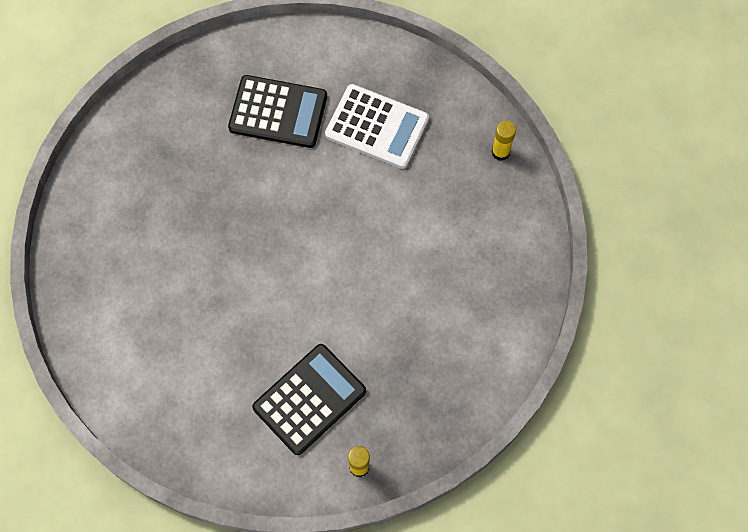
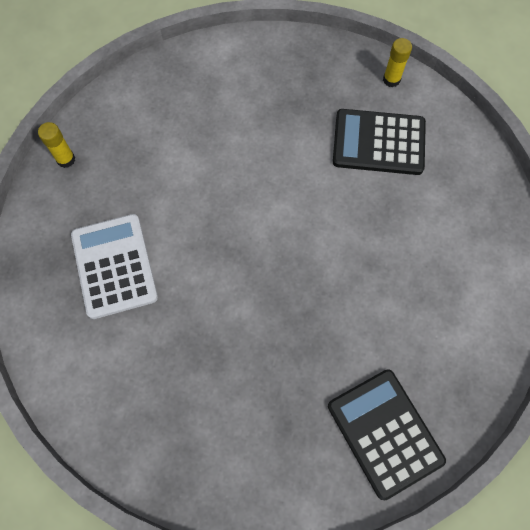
camera: 130 degrees left, 0 degrees up
(278, 112) = (164, 359): black calculator -> black calculator (384, 433)

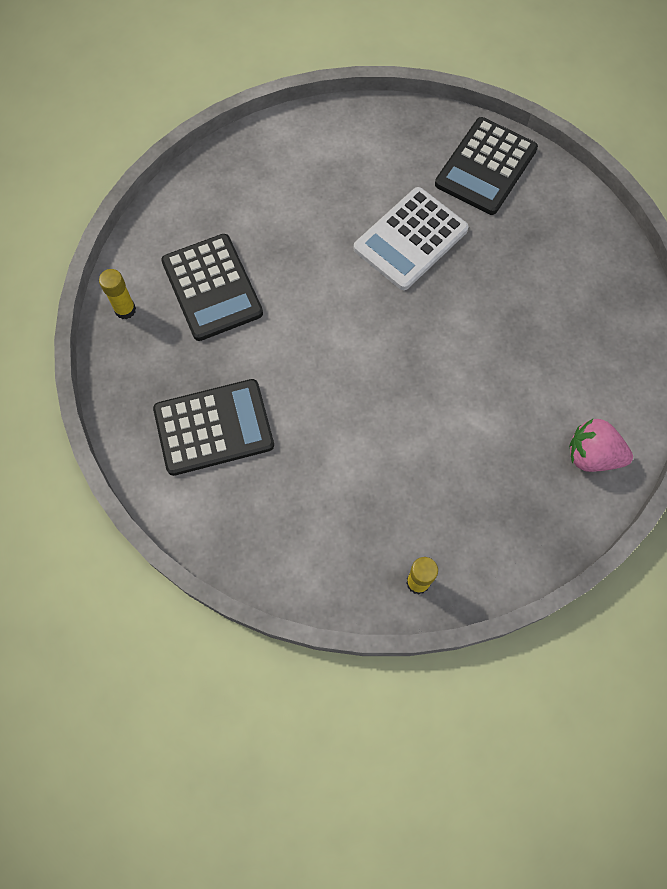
camera: 120 degrees left, 0 degrees up
(62, 336) = (592, 455): none -> pink strawberry
(114, 266) = (497, 453): white calculator -> white calculator (410, 239)
(261, 93) = (214, 427): none -> black calculator

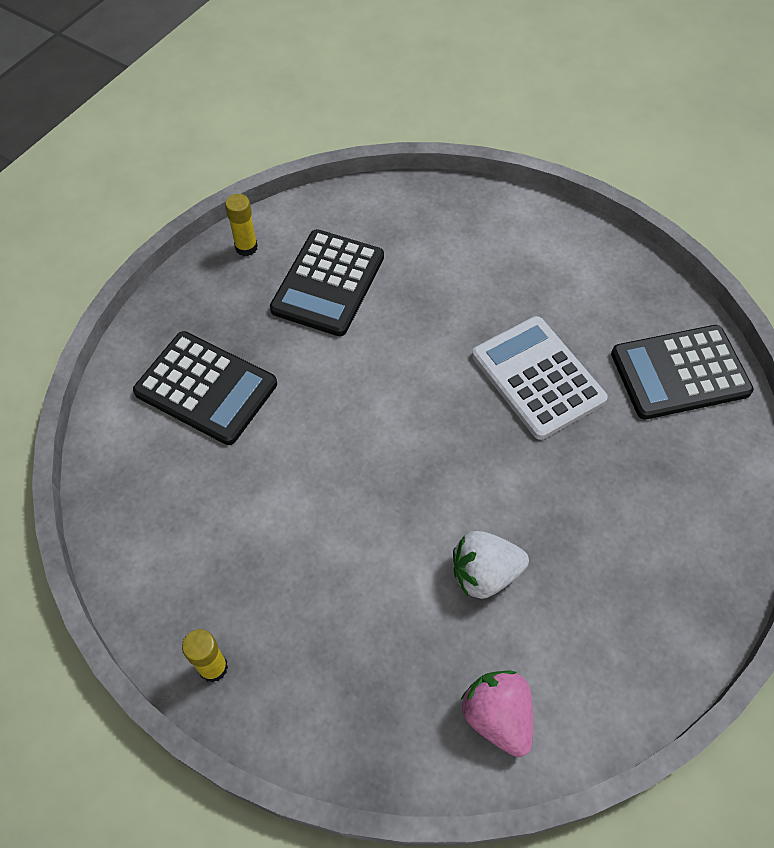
camera: 45 degrees right, 10 degrees down
(410, 239) = (537, 378): white calculator -> white calculator turned 60 degrees clockwise
(505, 385) = (484, 574): none -> white strawberry

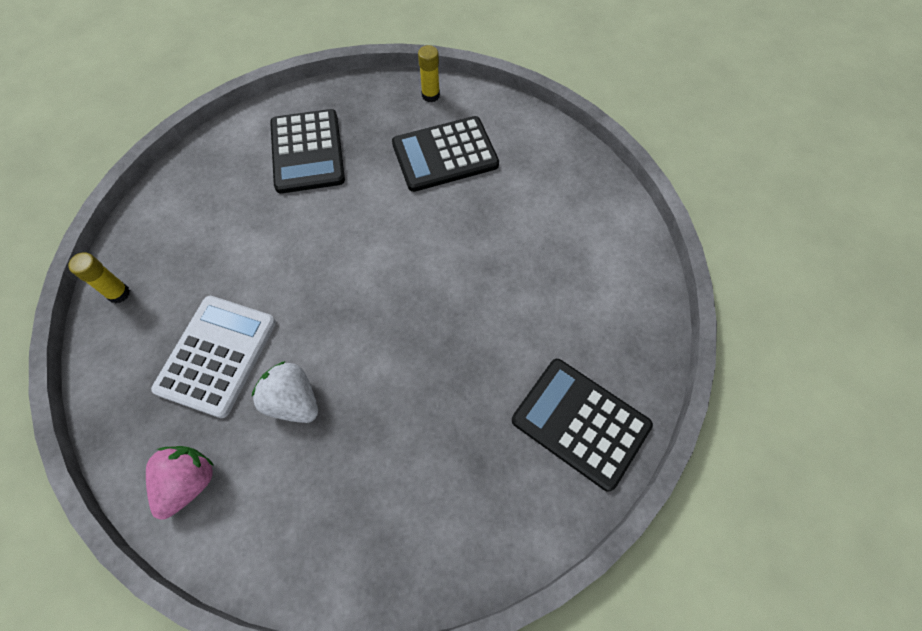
camera: 50 degrees right, 5 degrees up
(537, 378) = (484, 327): white calculator -> white calculator (217, 355)

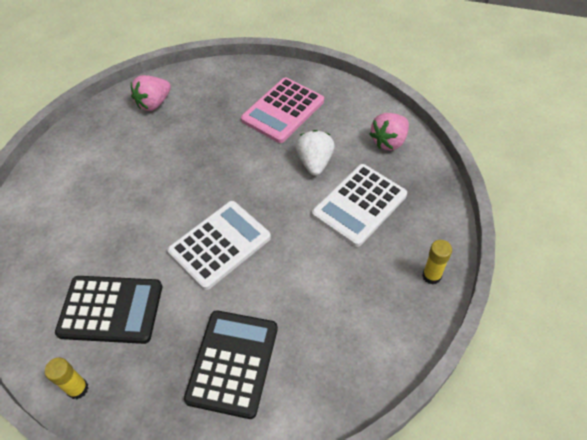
camera: 155 degrees left, 10 degrees down
(293, 401) = (315, 162): white strawberry -> white strawberry turned 150 degrees counterclockwise
(370, 248) = (219, 244): none -> white calculator
(373, 485) = (283, 110): none -> pink calculator
(580, 423) = (154, 103): black calculator -> pink strawberry

